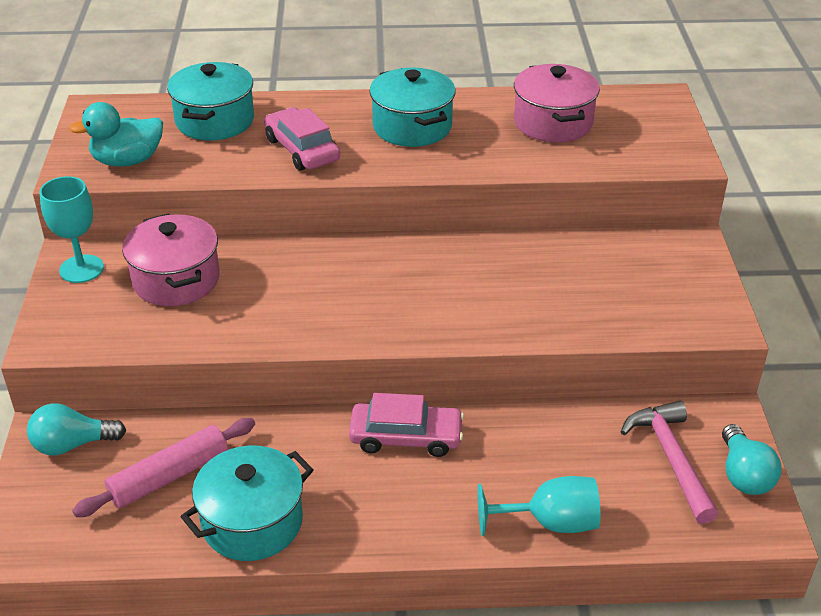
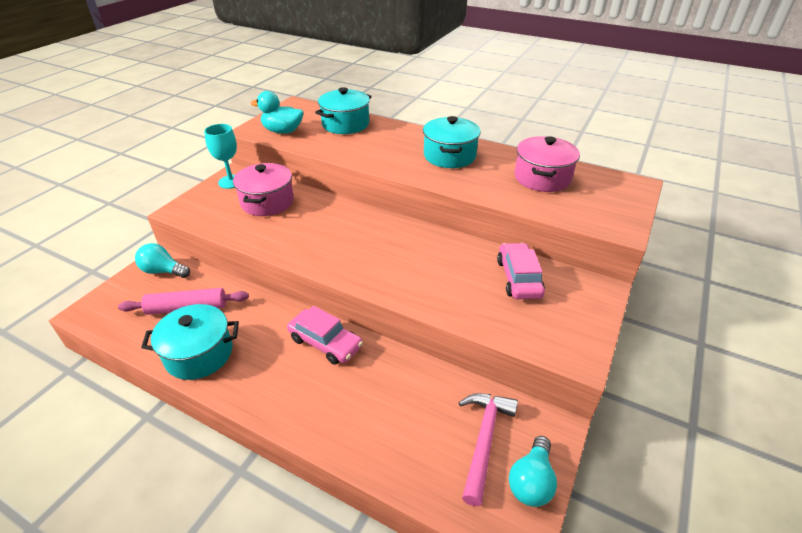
camera: 30 degrees right, 0 degrees up
(302, 149) = (375, 150): pink car -> pink car (518, 278)
(550, 523) = (361, 444): turquoise goblet -> none

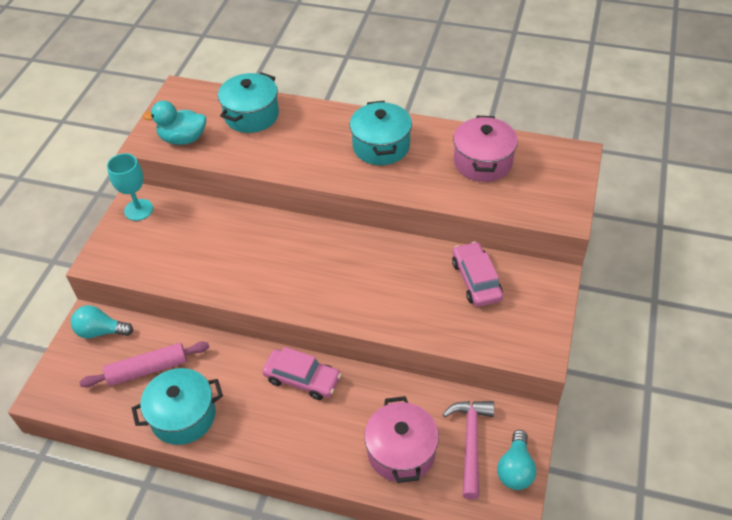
camera: 10 degrees left, 10 degrees up
(267, 202) = (192, 231): pink pot -> pink pot (401, 452)

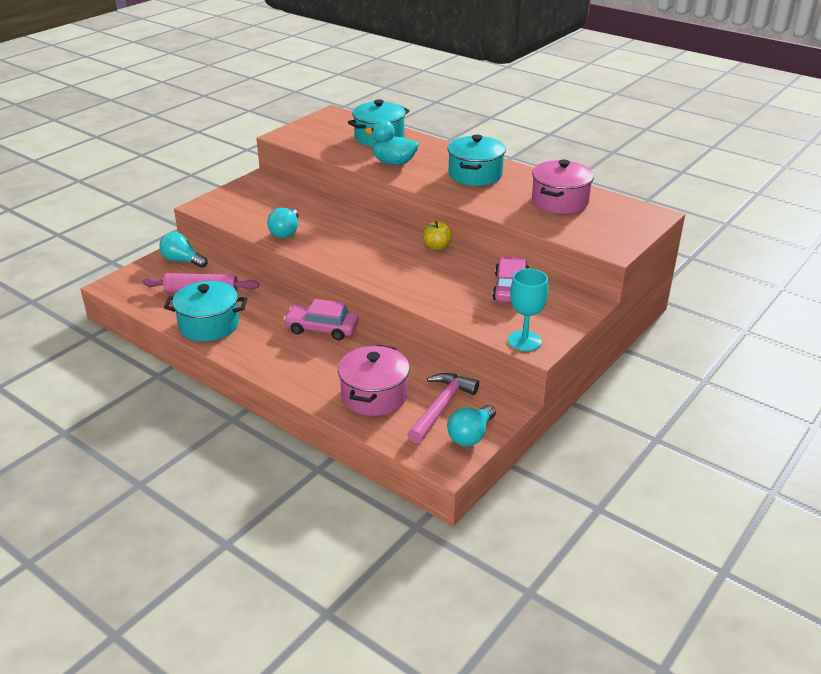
camera: 20 degrees right, 15 degrees down
(138, 210) = (256, 185): turquoise goblet -> turquoise goblet (524, 341)
(183, 139) = (314, 139): turquoise duck -> turquoise duck (394, 163)
(211, 273) = (286, 232): none -> turquoise light bulb
(302, 379) = (322, 328): pink car -> pink car turned 150 degrees clockwise
(376, 244) = (437, 247): none -> yellow apple

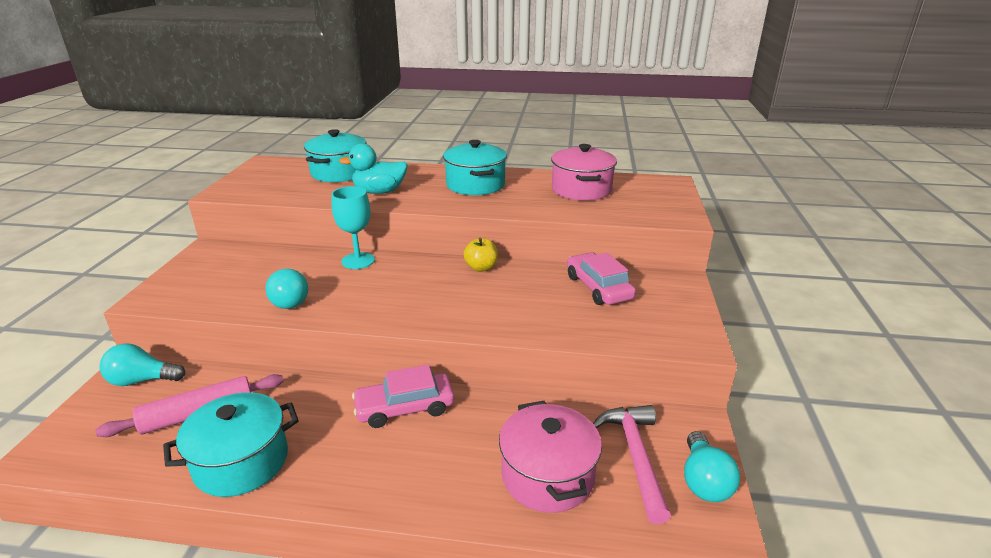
camera: 30 degrees left, 5 degrees down
(524, 341) = (678, 340): turquoise goblet -> turquoise goblet (358, 261)

